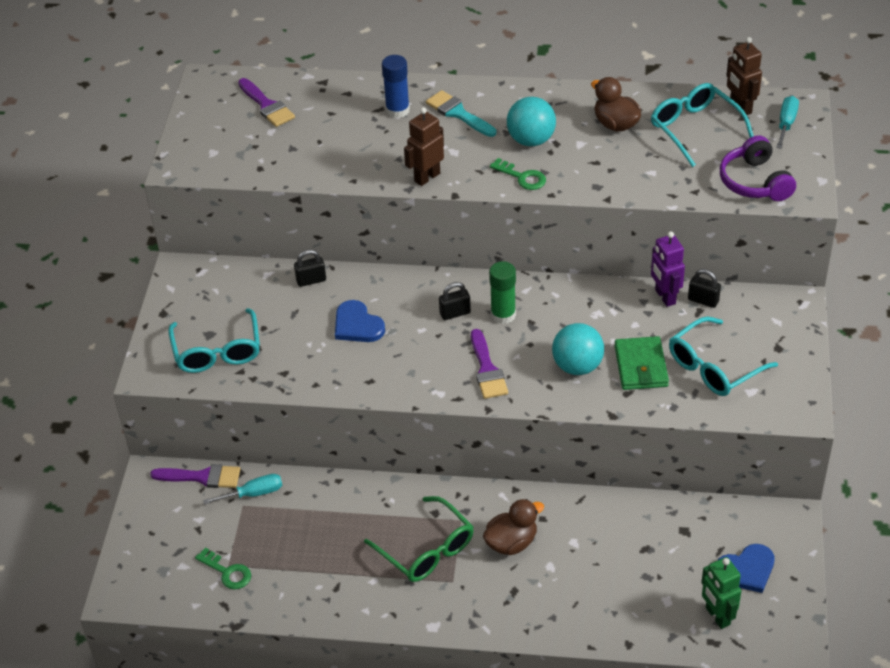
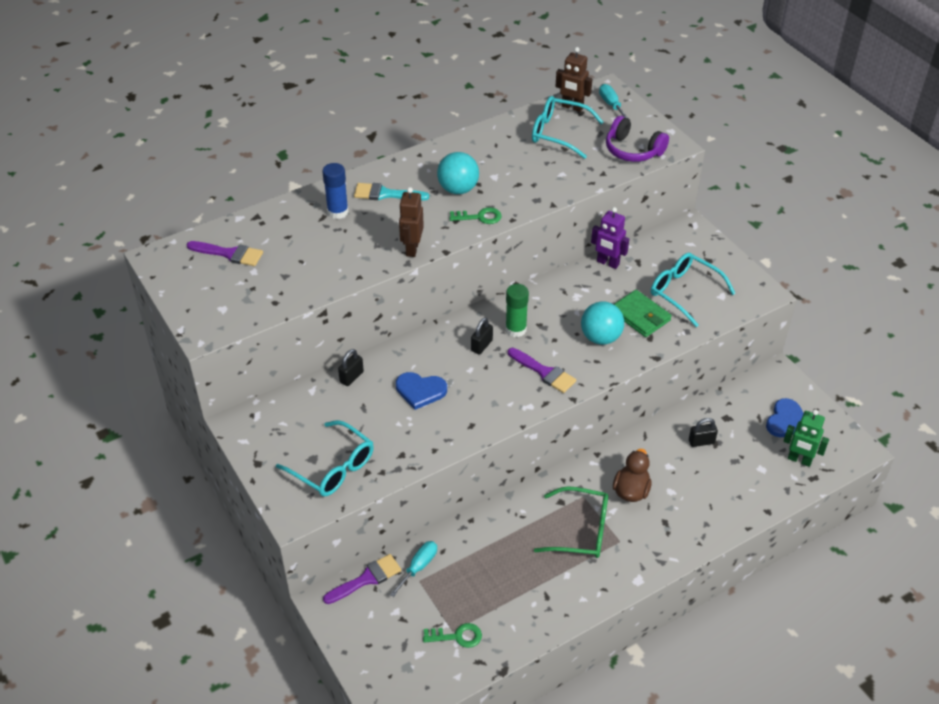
camera: 40 degrees left, 0 degrees up
(615, 124) = (504, 153): brown duck -> none
(703, 300) = (633, 253): black padlock -> black padlock (701, 442)
(714, 367) = (684, 292): turquoise glasses -> turquoise glasses turned 120 degrees clockwise

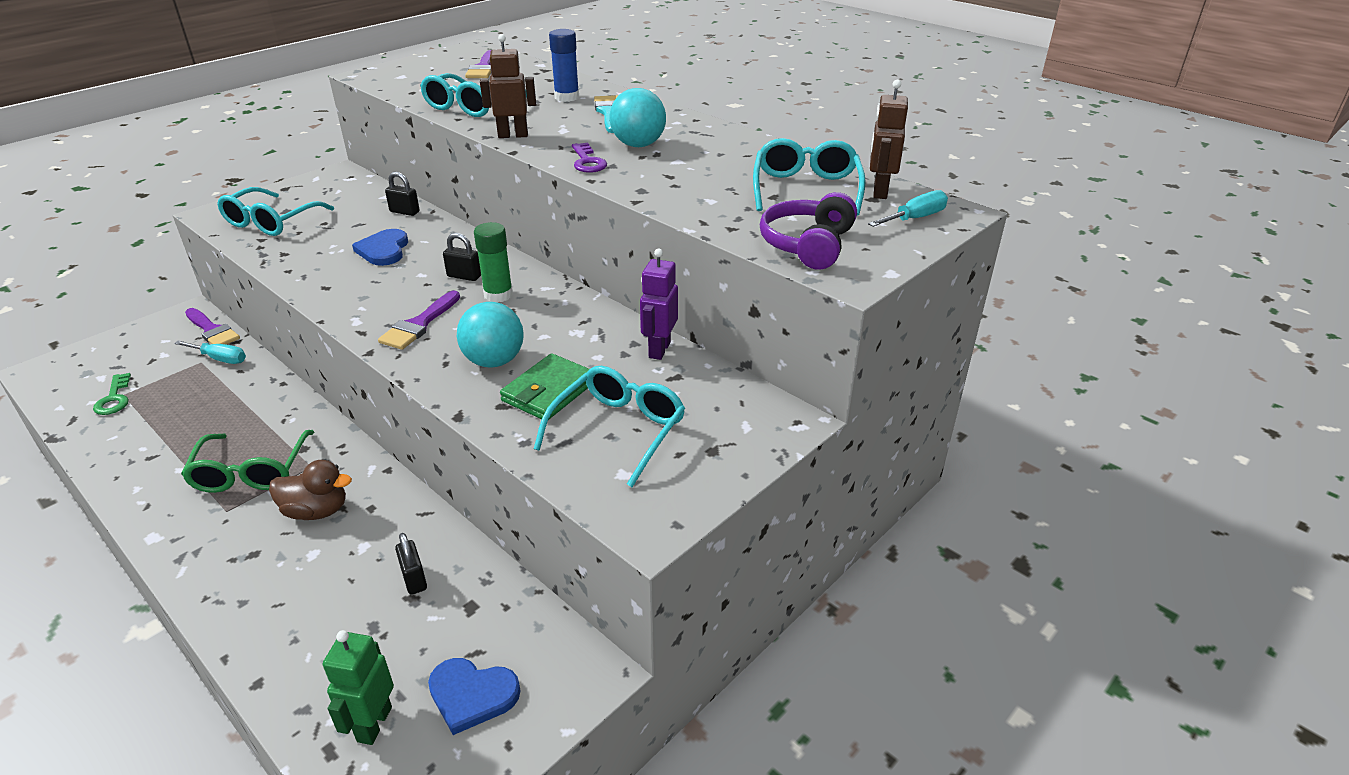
camera: 75 degrees right, 10 degrees down
(332, 267) = (471, 106): none -> turquoise glasses
(479, 217) = (587, 162): green key -> purple key

